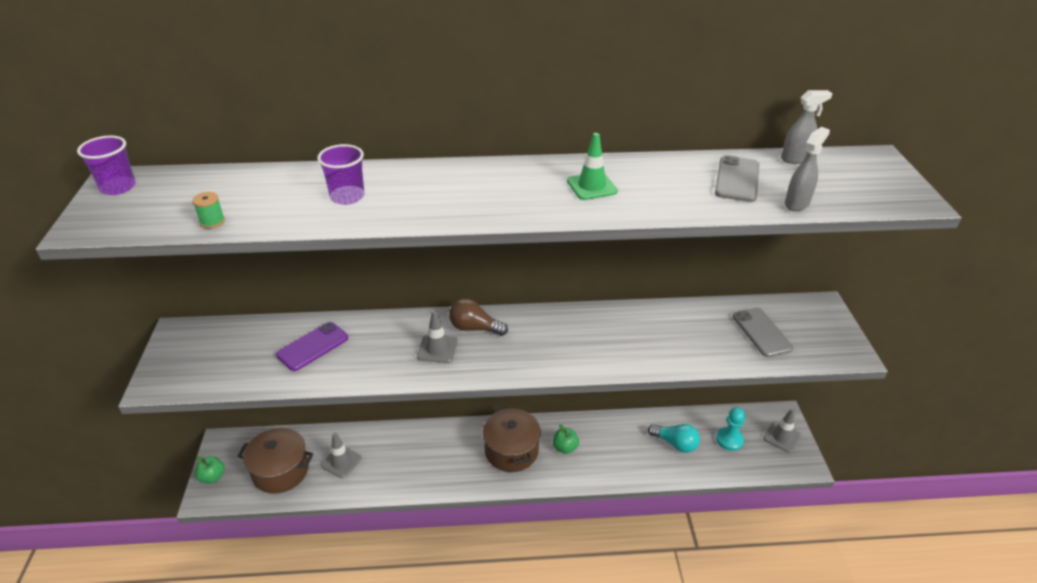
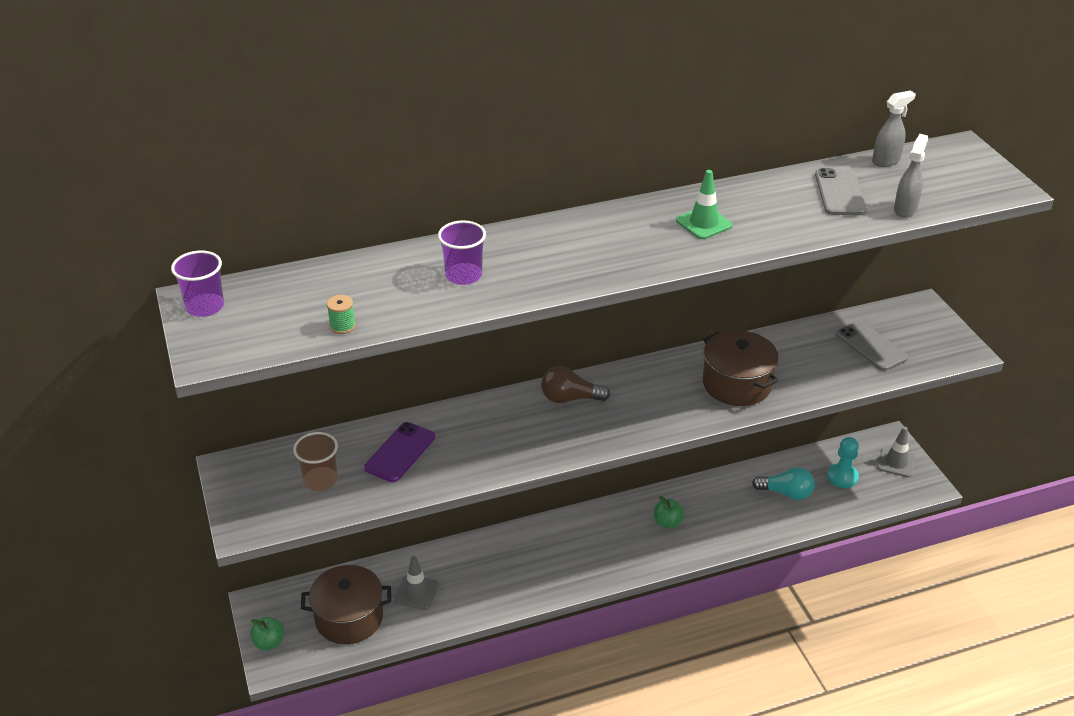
camera: 15 degrees left, 0 degrees up
(237, 357) = (320, 480): none -> brown cup
(437, 349) = (541, 428): grey traffic cone -> none
(511, 451) = (609, 538): brown pot -> brown pot (737, 384)

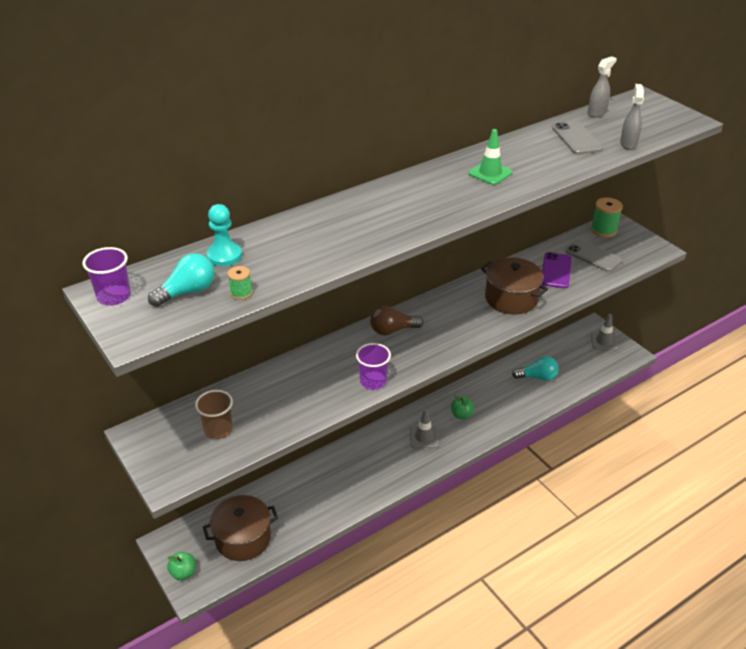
camera: 15 degrees left, 0 degrees up
(285, 315) = (187, 292): none -> turquoise light bulb
(400, 452) = (275, 395): purple phone -> purple phone (556, 271)
(416, 592) = (290, 507): grey traffic cone -> grey traffic cone (424, 437)
(463, 275) = (323, 238): purple cup -> purple cup (373, 381)
(842, 477) = (571, 358): turquoise pawn -> turquoise pawn (224, 256)
(901, 313) = (603, 230): none -> green spool

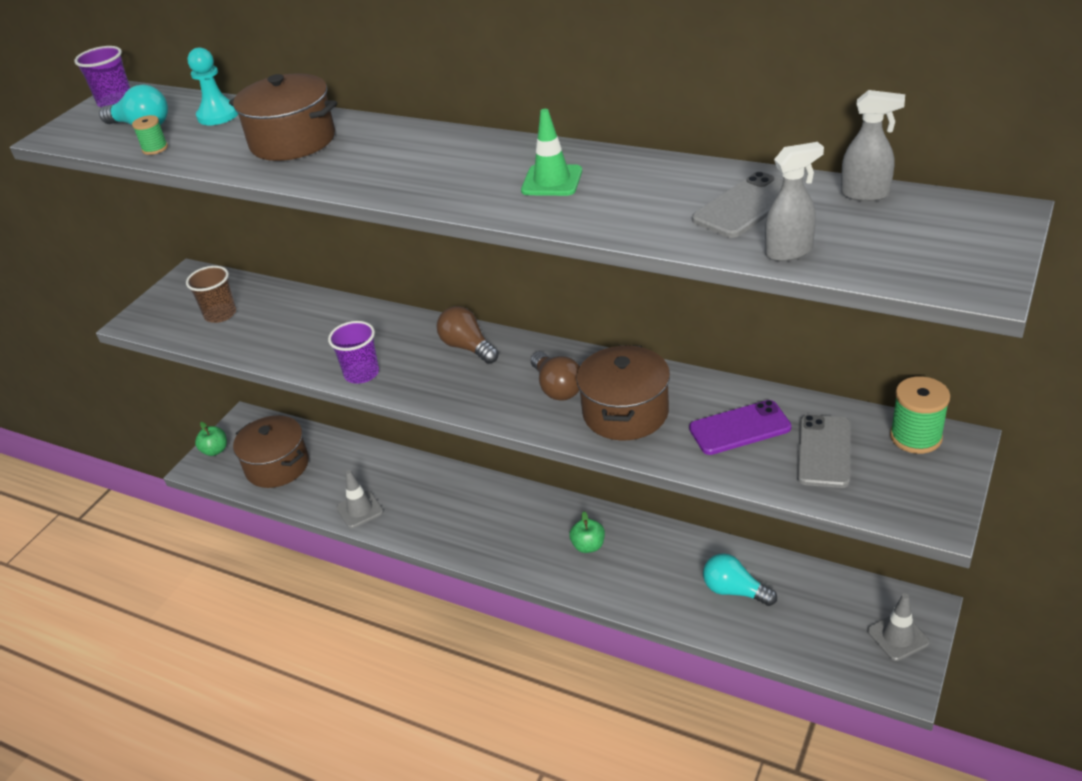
camera: 65 degrees right, 0 degrees up
(317, 236) = (292, 141): none -> brown pot
(424, 437) = (520, 530): grey traffic cone -> grey traffic cone (360, 510)
(467, 312) = (557, 388): none -> brown light bulb
(537, 377) = (734, 590): turquoise light bulb -> turquoise light bulb turned 150 degrees clockwise

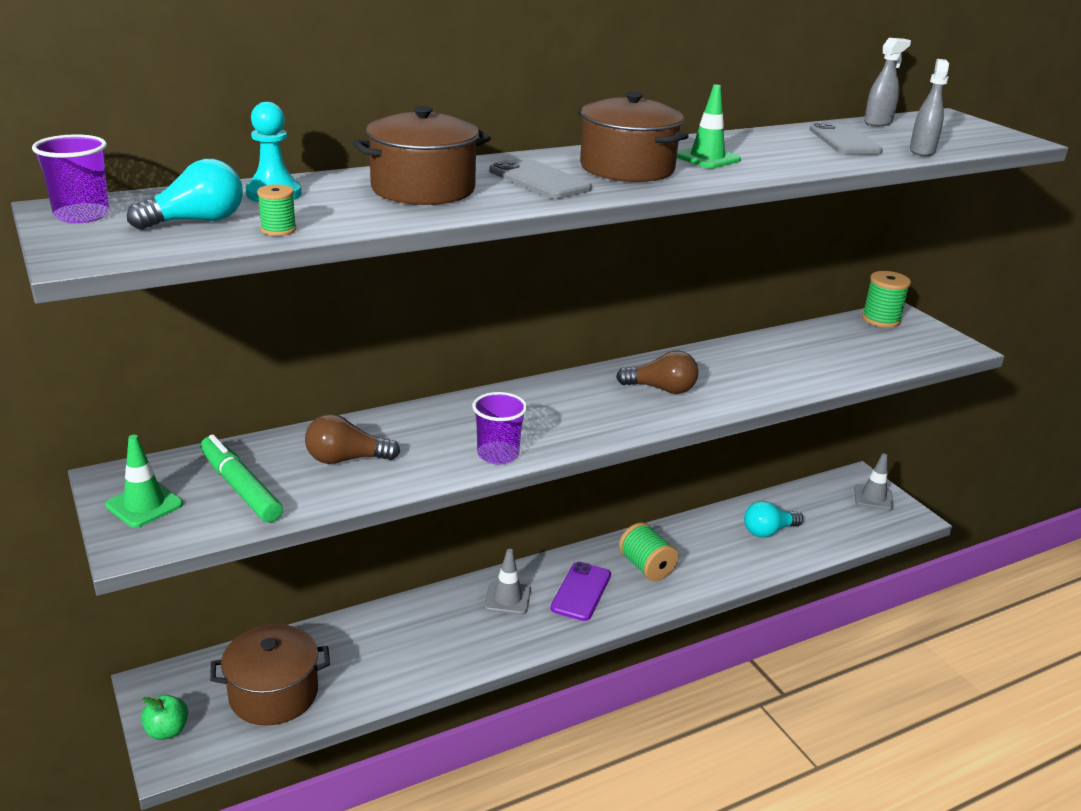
camera: 60 degrees left, 10 degrees down
(173, 299) = (144, 505): none -> green traffic cone
(220, 314) = (240, 488): brown cup -> green marker
(360, 510) = (428, 667): grey traffic cone -> grey traffic cone (507, 598)
(467, 347) = (544, 398): brown light bulb -> brown light bulb (346, 459)
(588, 546) = (646, 567): green apple -> green spool
(625, 412) = (731, 380): brown pot -> brown pot (627, 168)
(739, 428) = (803, 356): purple phone -> purple phone (581, 591)
(823, 451) = (862, 346): grey phone -> grey phone (539, 180)

